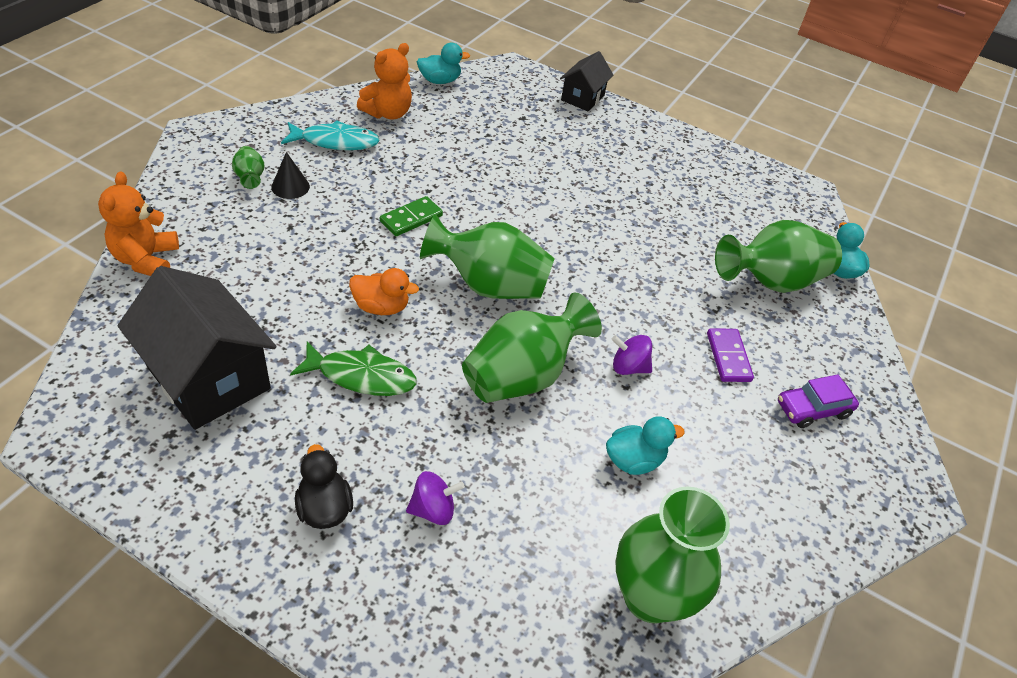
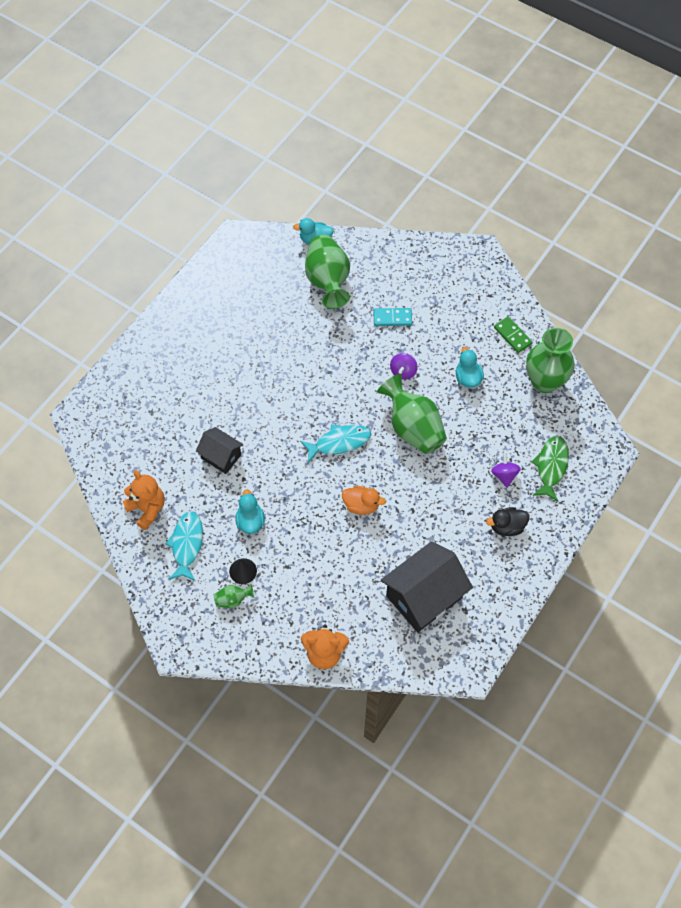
camera: 80 degrees left, 15 degrees up
(361, 376) = (418, 514): green fish -> green fish (551, 466)
(381, 307) = (361, 505): orange duck -> orange duck turned 90 degrees clockwise
(411, 218) = (275, 489): green domino -> green domino (512, 336)
(440, 81) = (99, 471): turquoise duck -> turquoise duck (250, 521)
(489, 285) = (339, 442): green vase -> turquoise fish
(582, 98) = (122, 367): black house -> black house (221, 457)
(728, 357) = (392, 318): purple domino -> turquoise domino
(812, 409) = (428, 284): purple car -> none

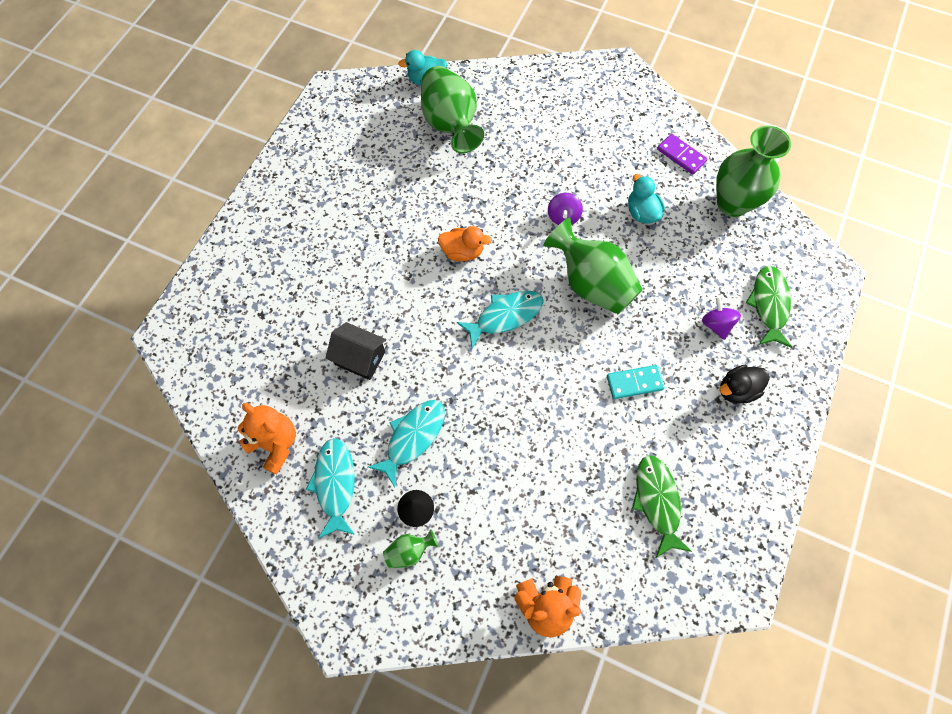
camera: 10 degrees left, 5 degrees up
(250, 521) = (413, 437): turquoise duck -> turquoise fish
(361, 505) = (550, 392): orange duck -> orange duck (462, 252)
(392, 318) = (536, 156): turquoise domino -> turquoise domino (634, 382)
(424, 596) = (657, 501): black house -> green fish
(512, 336) = (681, 155): green domino -> purple domino

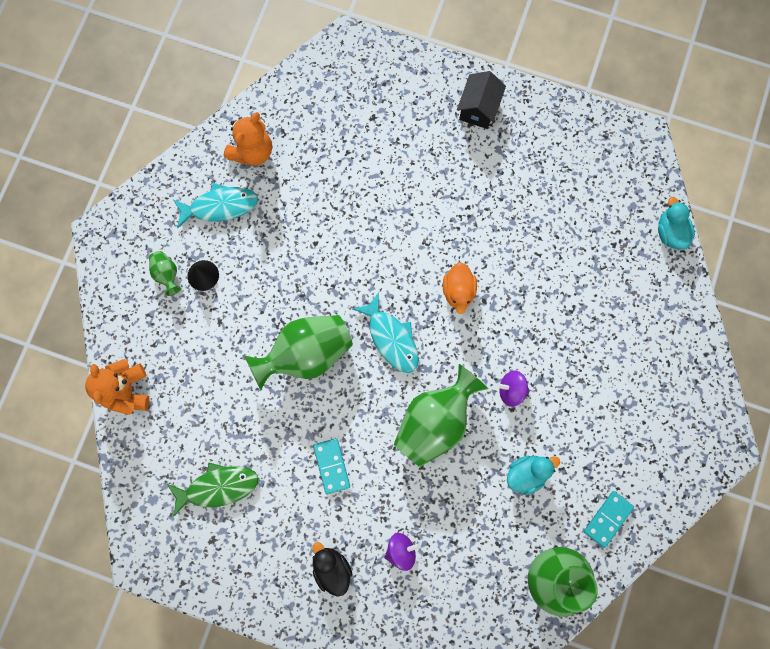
camera: 85 degrees right, 10 degrees up
(360, 358) = (337, 210): black house -> black house (478, 109)
(413, 437) = (265, 266): turquoise fish -> none
(450, 124) = (614, 264): green vase -> green vase (306, 354)
(681, 155) = (608, 519): purple domino -> turquoise domino
(769, 305) = (429, 608): green fish -> none

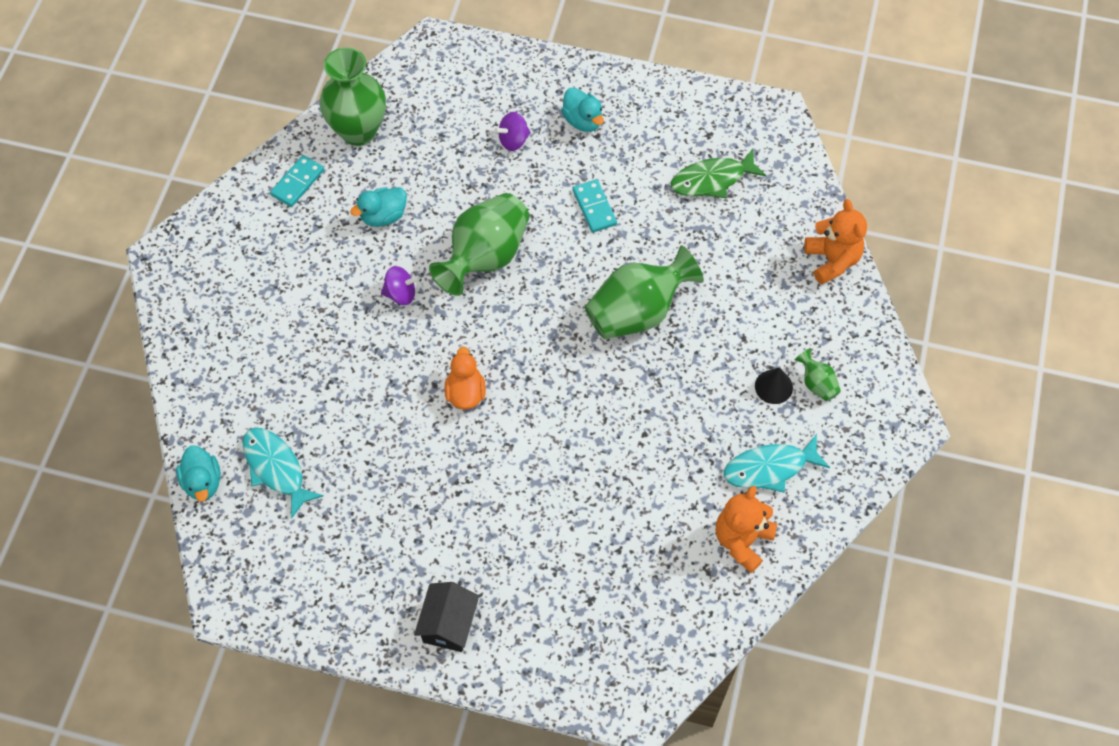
camera: 175 degrees right, 15 degrees down
(332, 568) = (583, 121): black duck -> turquoise duck
(391, 338) = (541, 336): turquoise fish -> turquoise fish (276, 468)

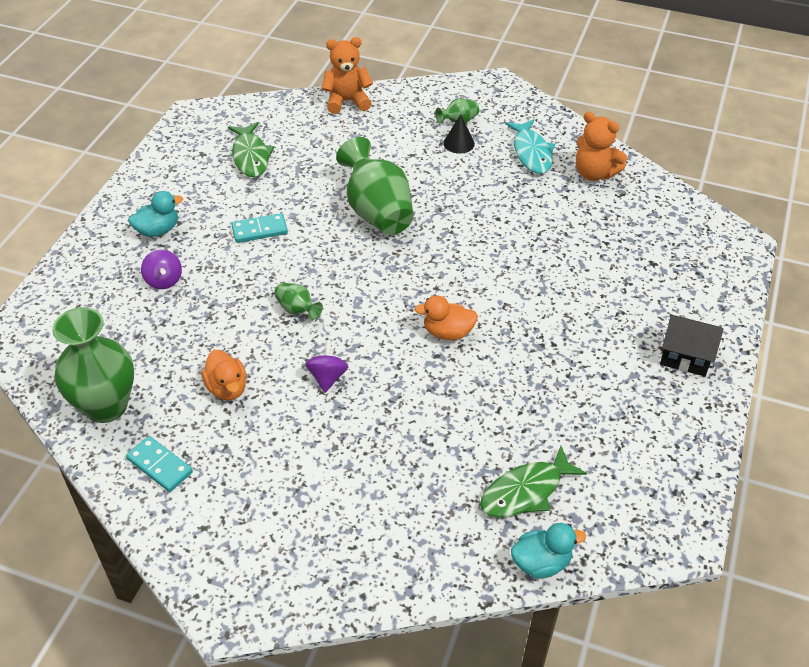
camera: 85 degrees left, 15 degrees down
(276, 468) = (526, 491): turquoise fish -> green fish
(383, 216) = (227, 388): turquoise duck -> orange duck
(485, 257) = (297, 309): green vase -> green vase, size x0.45

